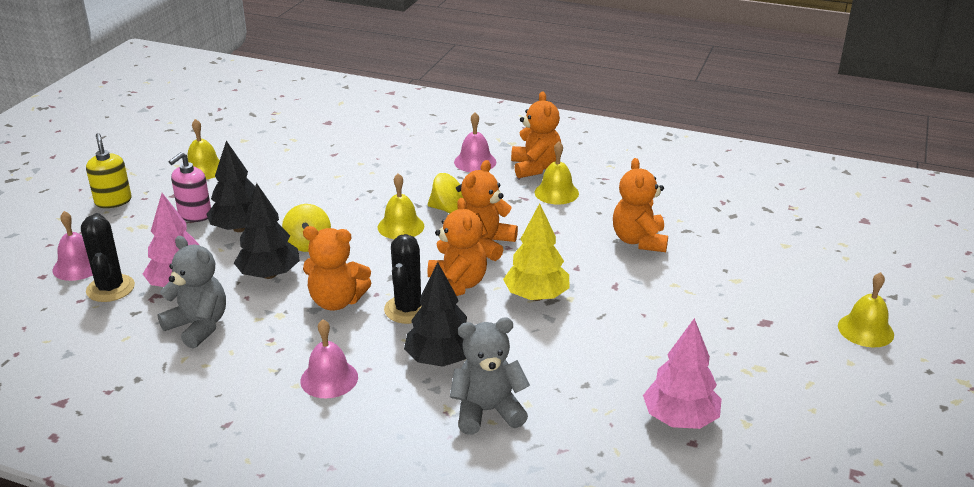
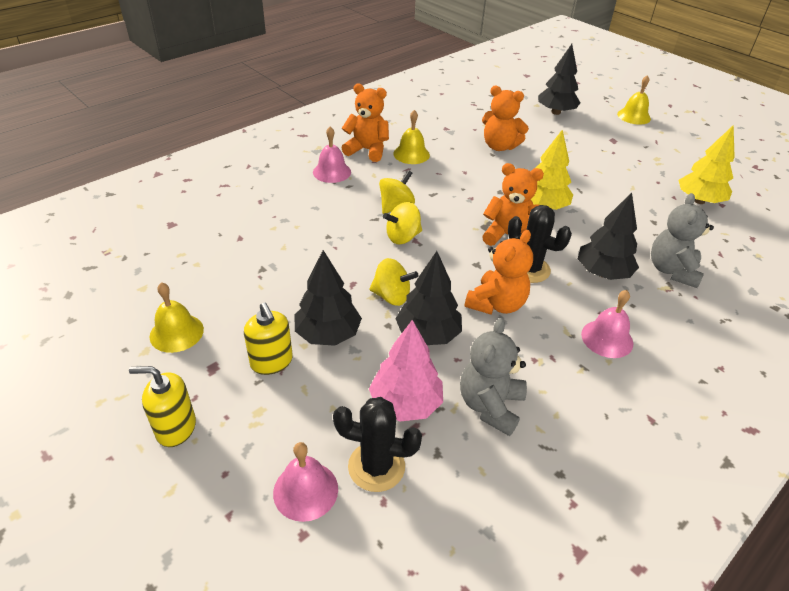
camera: 65 degrees left, 10 degrees up
(194, 215) = (271, 362): pink soap dispenser -> yellow soap dispenser
(198, 326) = (490, 405): grey teddy bear -> grey teddy bear turned 45 degrees counterclockwise
(401, 226) = (402, 237): yellow bell -> yellow spinning top
(485, 244) = (460, 206): orange teddy bear -> none
(680, 419) = (699, 200): pink tree -> yellow tree
(784, 263) = (555, 112): none -> black tree

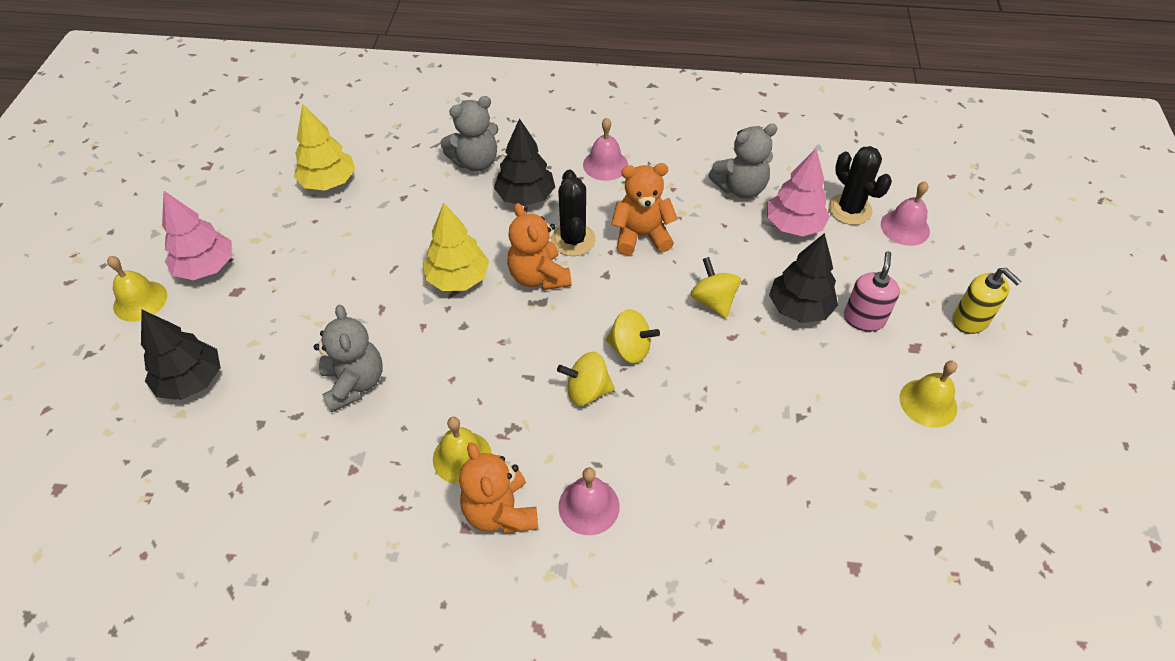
camera: 130 degrees left, 10 degrees up
(271, 362) = (864, 318): yellow soap dispenser -> pink soap dispenser
(428, 334) = (723, 254): black tree -> none
(499, 146) = (354, 383): orange teddy bear -> grey teddy bear
(644, 138) = (206, 267): none -> pink tree

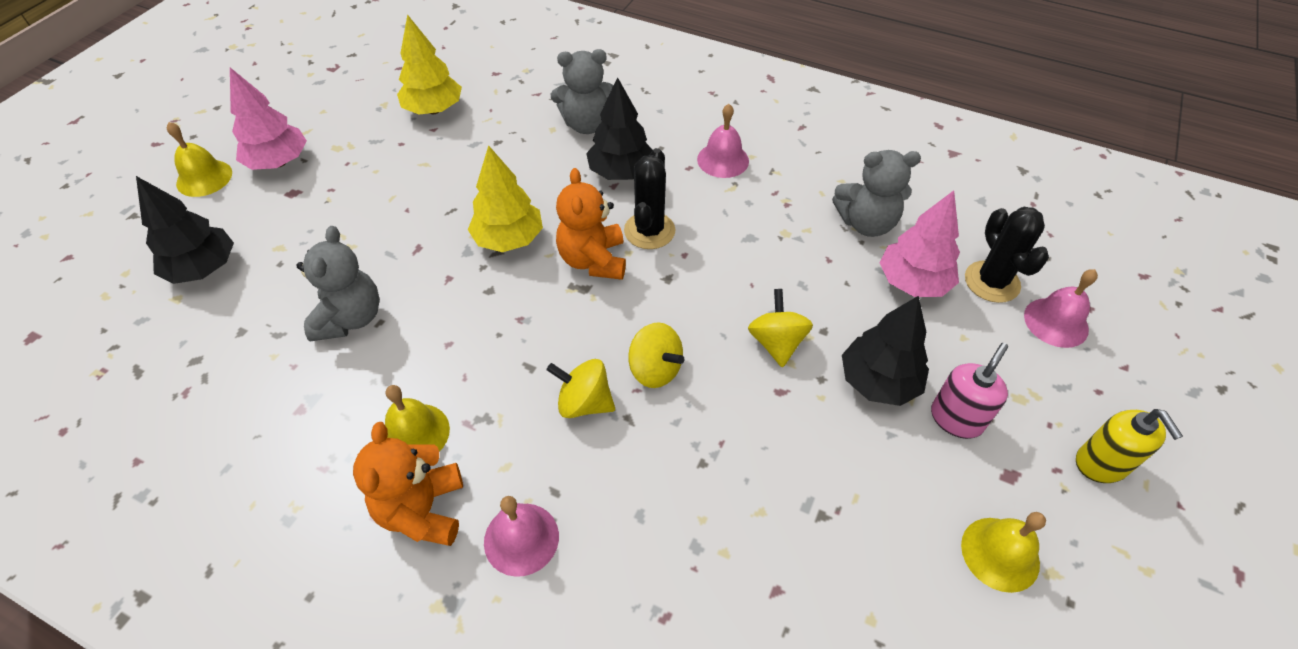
camera: 20 degrees right, 0 degrees up
(641, 236) = (727, 246): orange teddy bear -> none

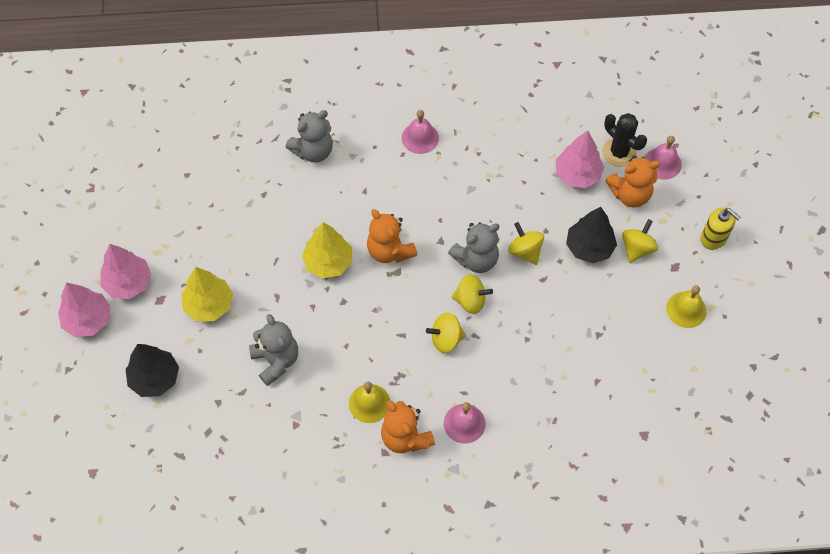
camera: 30 degrees left, 10 degrees up
(204, 178) = (88, 319): yellow bell -> pink tree
(434, 110) = (198, 189): yellow tree -> yellow tree (209, 305)
(621, 172) = (362, 179): black tree -> none
(649, 231) = (409, 213): black cactus -> none
(866, 223) = (532, 145): grey teddy bear -> grey teddy bear (476, 259)
(956, 418) = (637, 249): pink soap dispenser -> yellow spinning top
(982, 340) = (630, 194): none -> orange teddy bear

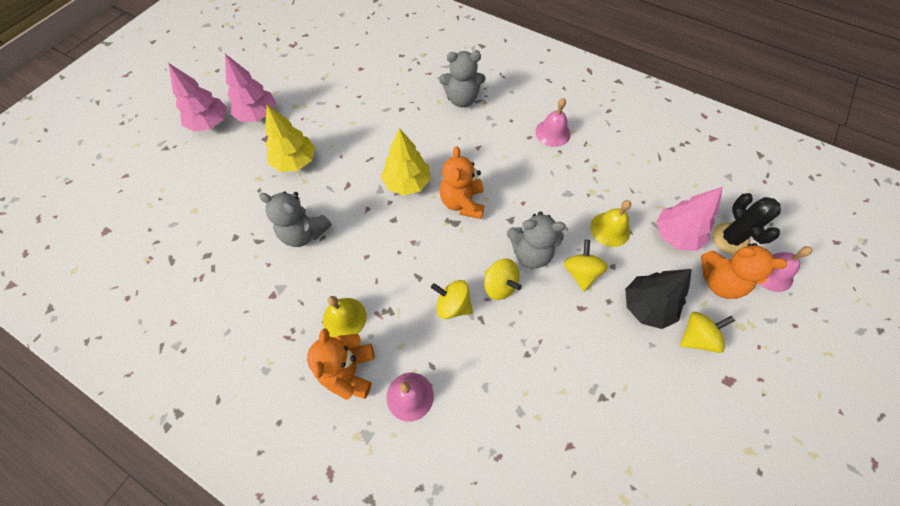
camera: 35 degrees right, 0 degrees up
(155, 378) = (211, 190): black tree -> none
(276, 361) = (304, 233): grey teddy bear -> grey teddy bear turned 105 degrees clockwise
(686, 309) = (717, 434): yellow bell -> yellow bell (610, 229)
(713, 238) = (791, 378): yellow soap dispenser -> none

